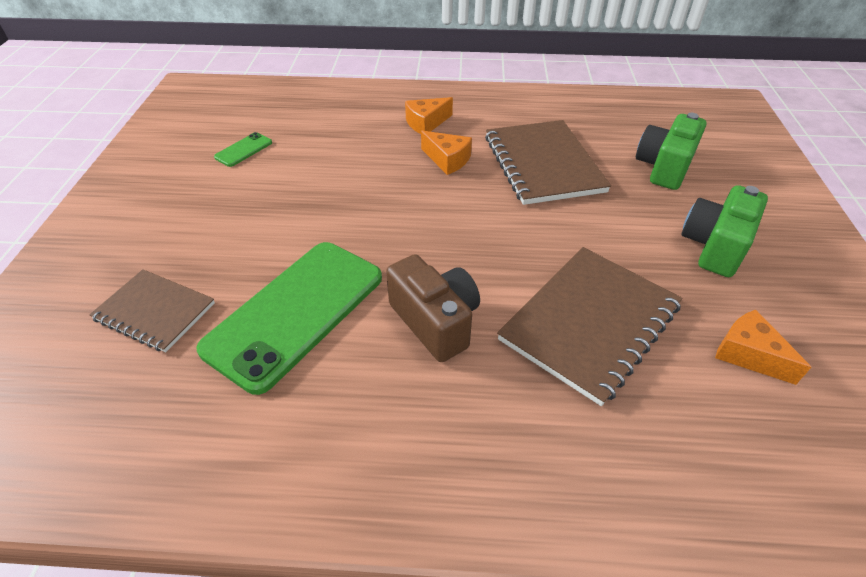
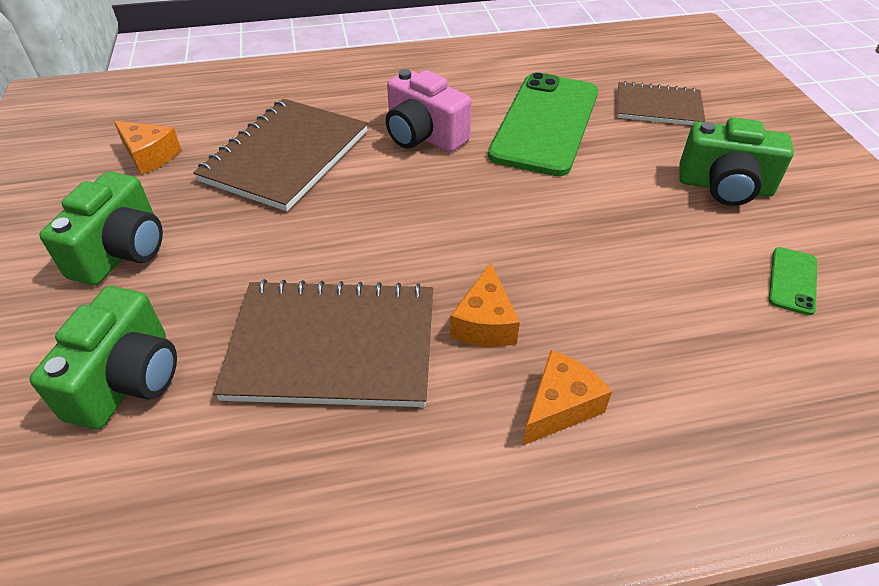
camera: 165 degrees right, 0 degrees up
(205, 213) = (724, 187): none -> green camera
(435, 321) = (423, 136): brown camera -> pink camera
(447, 160) = (485, 323): orange cheese -> orange cheese turned 105 degrees counterclockwise
(542, 164) = (333, 345): brown notebook -> brown notebook turned 60 degrees counterclockwise

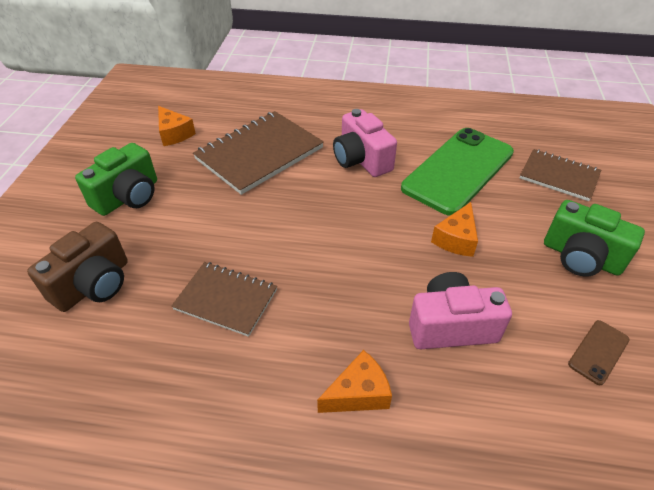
camera: 20 degrees right, 0 degrees up
(128, 380) = (94, 284): green camera -> brown camera
(333, 345) = (226, 299): brown notebook -> brown notebook, size x0.61
(485, 323) = (336, 314): orange cheese -> orange cheese (456, 239)
(626, 298) = (451, 326): none -> pink camera
(792, 281) = (598, 352): green phone -> brown phone

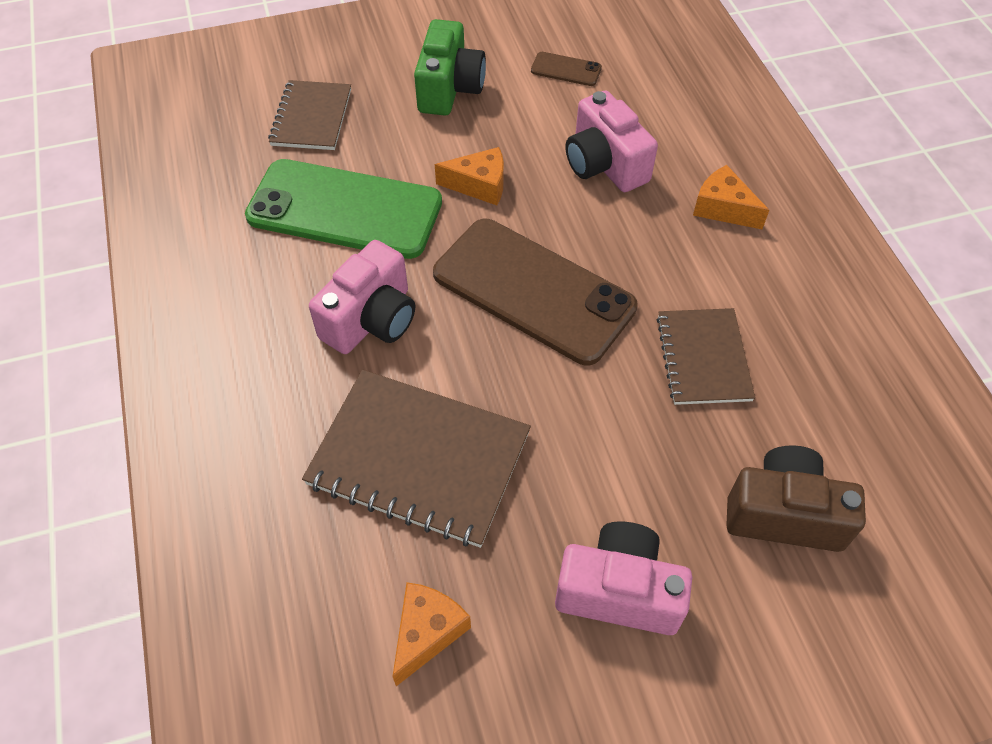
camera: 115 degrees left, 10 degrees up
(128, 197) = (619, 591): green camera -> pink camera
(341, 233) = (533, 290): none -> brown phone

